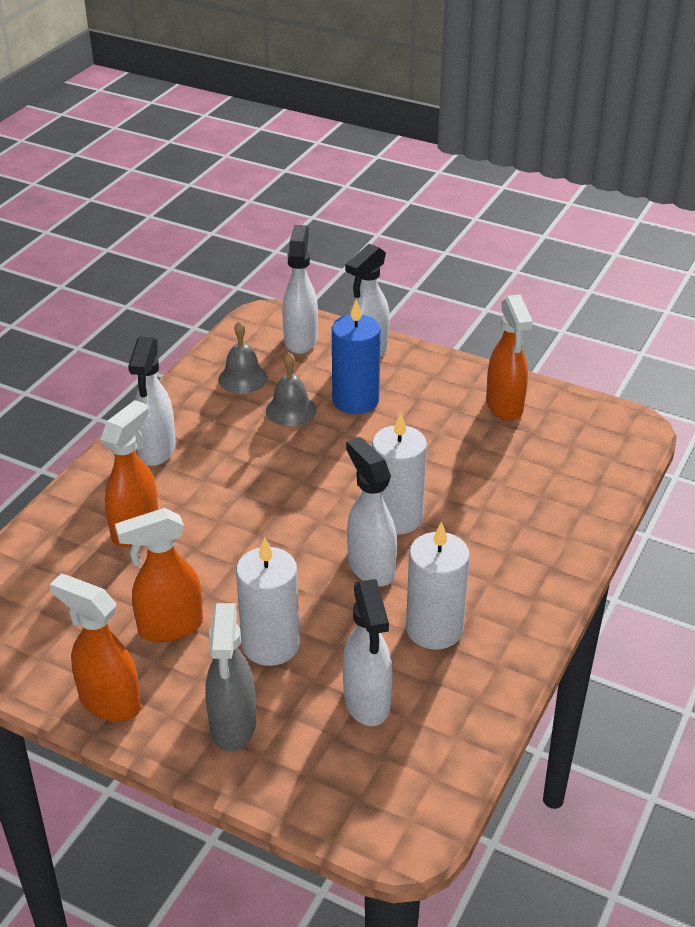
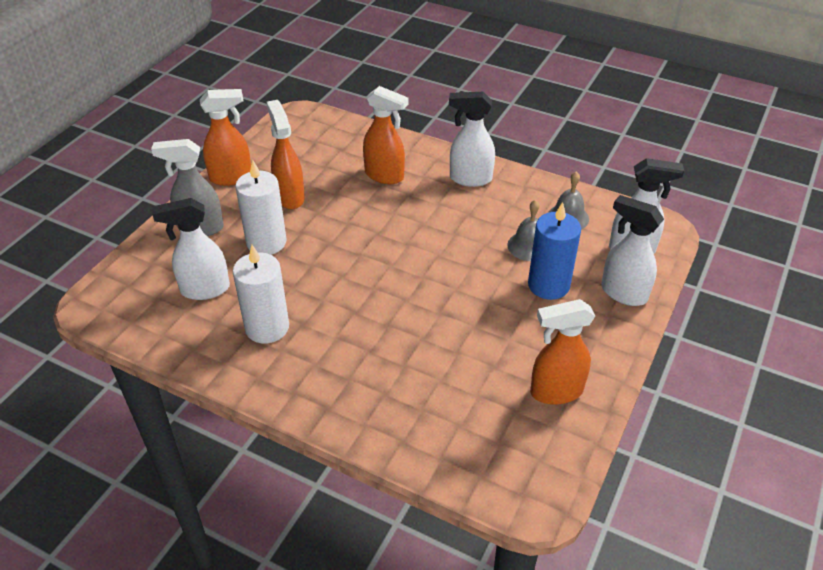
camera: 90 degrees right, 5 degrees up
(109, 702) = (231, 177): orange spray bottle -> orange spray bottle turned 45 degrees clockwise
(370, 567) = (337, 293): white spray bottle -> none
(396, 517) = (394, 309): white candle -> none

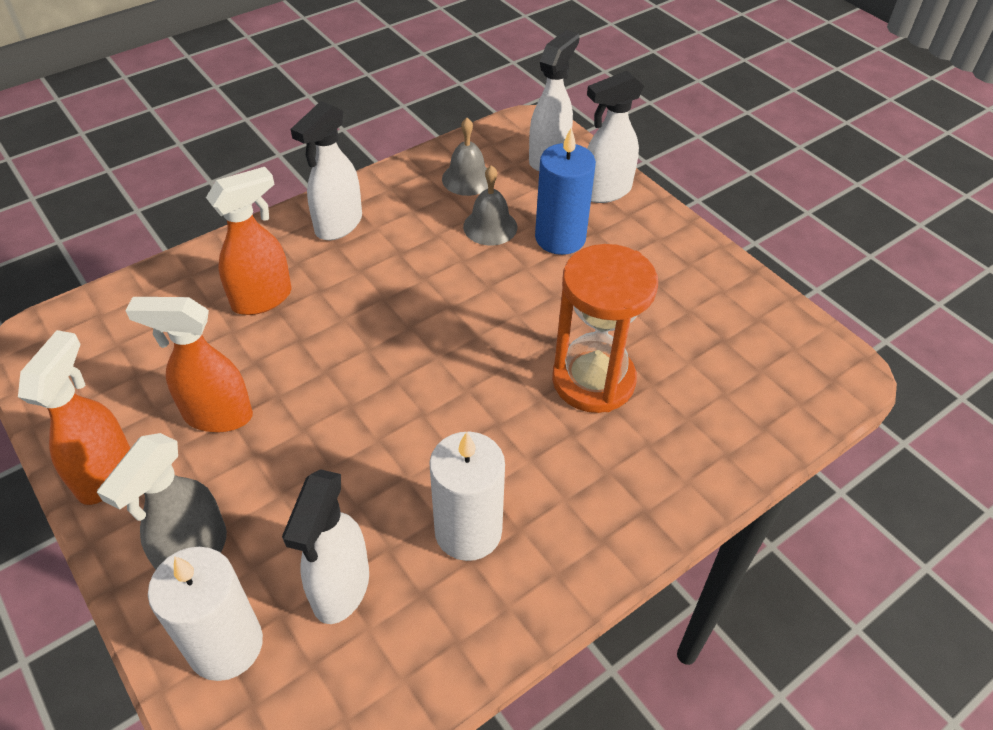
camera: 65 degrees left, 5 degrees up
(266, 242) = (294, 476): white candle -> white candle (225, 645)
(422, 347) = (593, 380): none -> orange hourglass
(555, 392) = (712, 298): orange spray bottle -> none

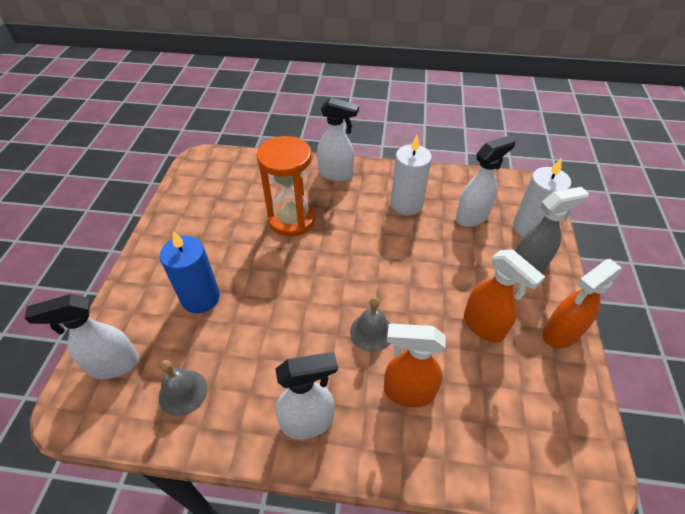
camera: 135 degrees left, 0 degrees up
(490, 226) = (223, 337): grey bell -> grey bell (371, 332)
(605, 191) = (131, 308): white spray bottle -> white spray bottle (336, 174)

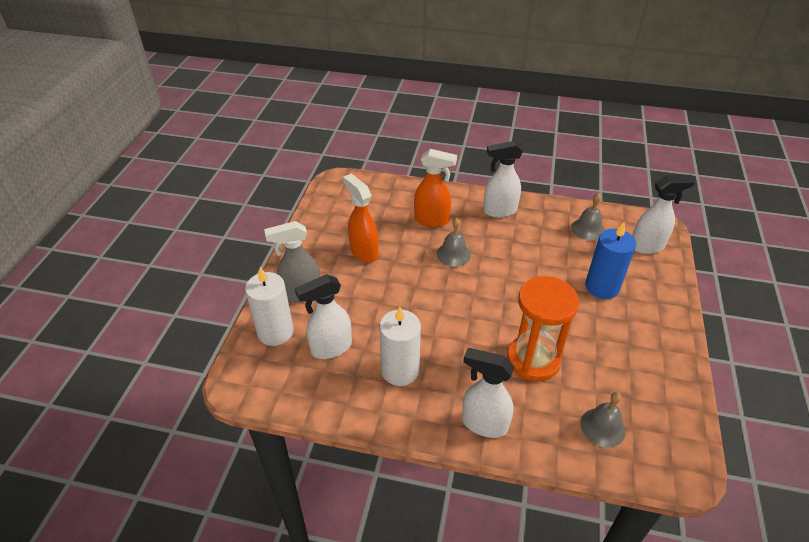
camera: 175 degrees left, 5 degrees down
(248, 178) = (602, 427): none -> grey bell
(560, 334) = (306, 244): orange spray bottle -> none

